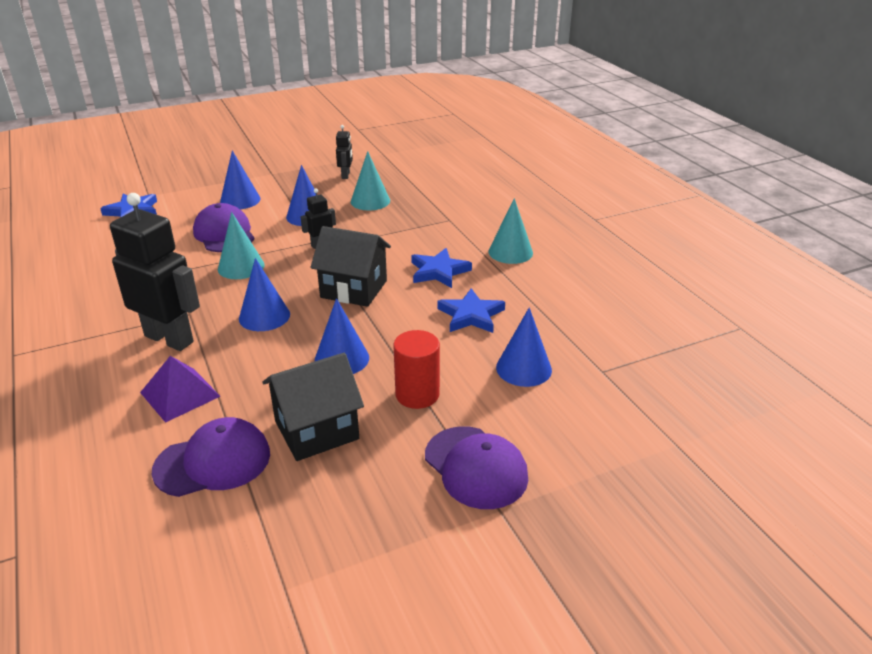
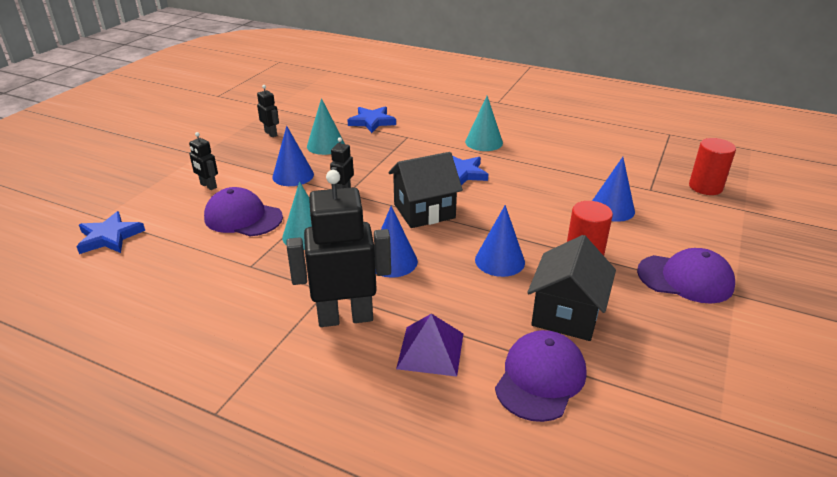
camera: 40 degrees left, 0 degrees up
(240, 200) = (208, 186): blue cone -> black robot
(471, 315) = (529, 192): blue star -> blue star (372, 122)
(673, 400) = (705, 187): none -> red cylinder

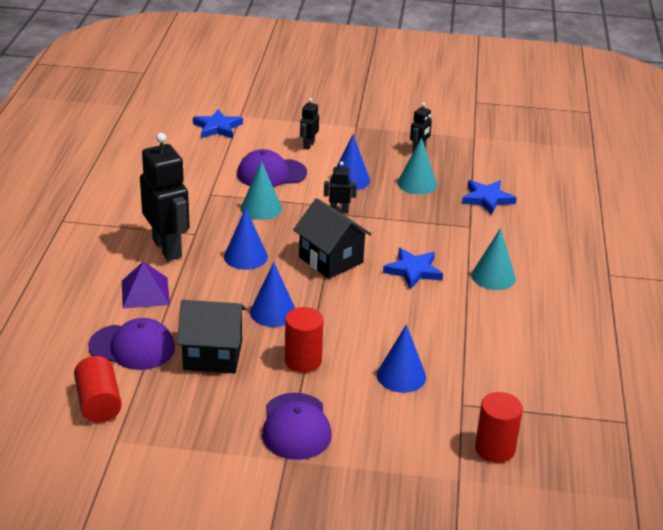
camera: 70 degrees right, 0 degrees up
(243, 217) = (271, 173): purple cap -> purple cap turned 105 degrees counterclockwise
(650, 426) = (98, 403): none -> red cylinder

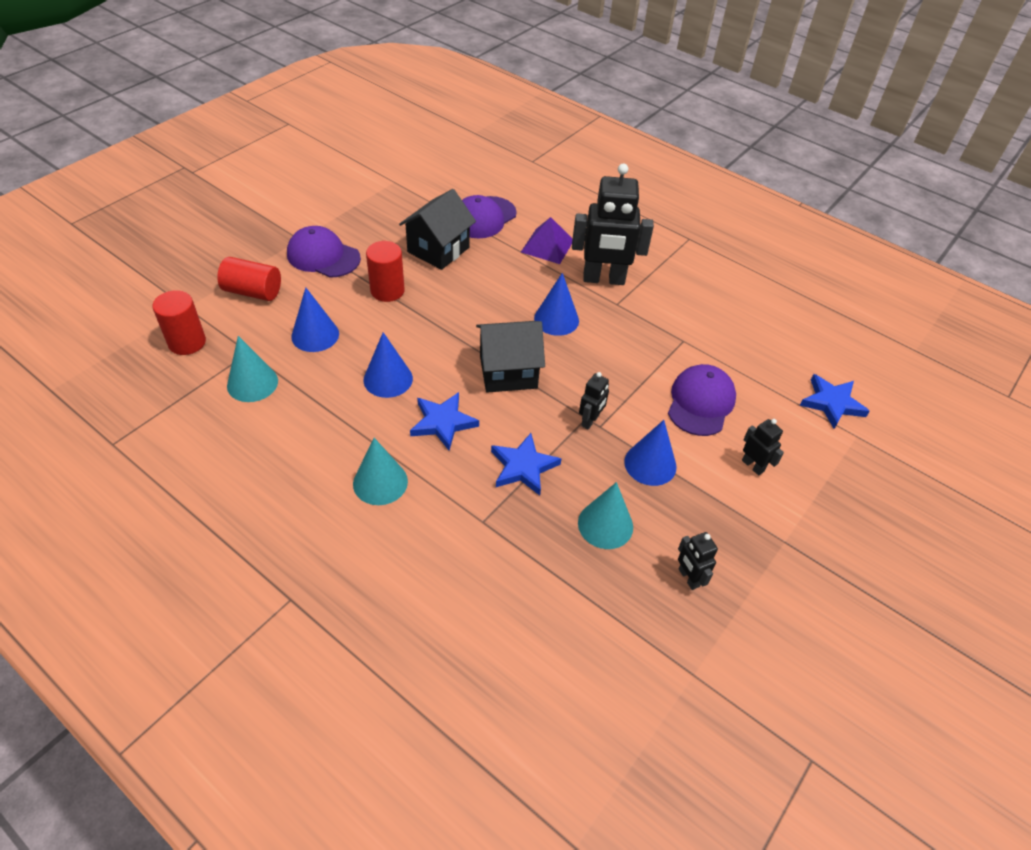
camera: 120 degrees right, 15 degrees up
(98, 403) = (437, 186): red cylinder -> red cylinder (253, 292)
(261, 208) = (633, 364): turquoise cone -> turquoise cone (252, 383)
(273, 312) = (462, 301): blue cone -> blue cone (388, 379)
(487, 199) = (526, 578): blue star -> blue star (523, 467)

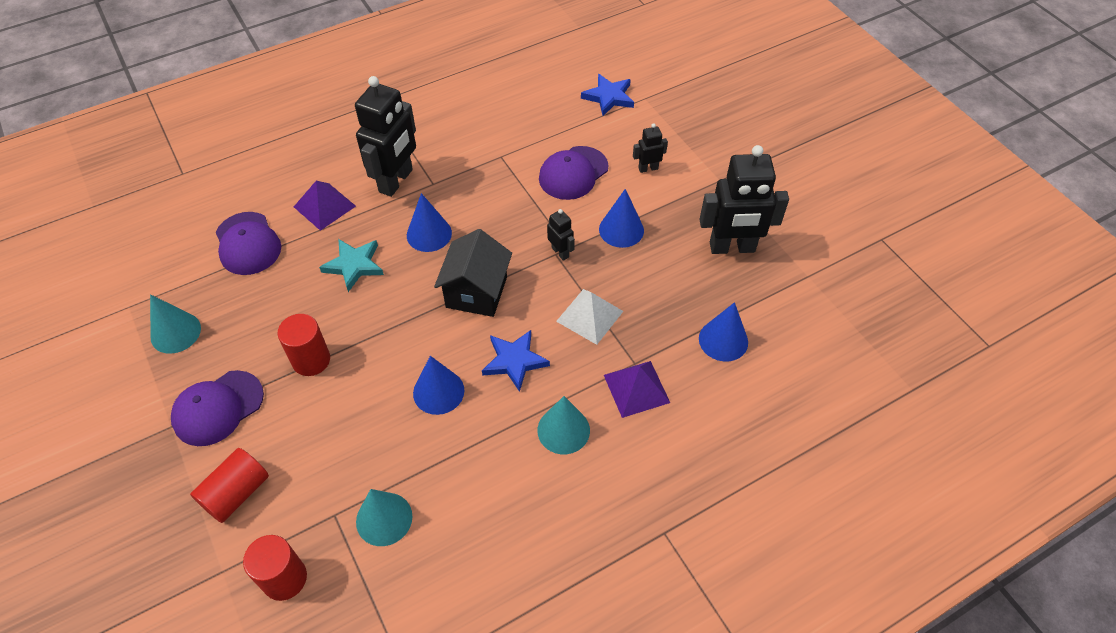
camera: 65 degrees left, 5 degrees up
(315, 335) = (342, 443): blue cone -> blue cone (723, 340)
(438, 249) = (274, 297): black house -> none
(452, 531) = (636, 388): none -> purple pyramid
(495, 284) = (354, 265): none -> turquoise star
(523, 467) = (589, 316): blue star -> white pyramid
(605, 525) = (668, 280): turquoise cone -> turquoise cone (175, 332)
(688, 578) = (732, 248): black robot -> black robot, size x2.16
(700, 402) = (573, 173): purple cap -> purple cap turned 90 degrees counterclockwise

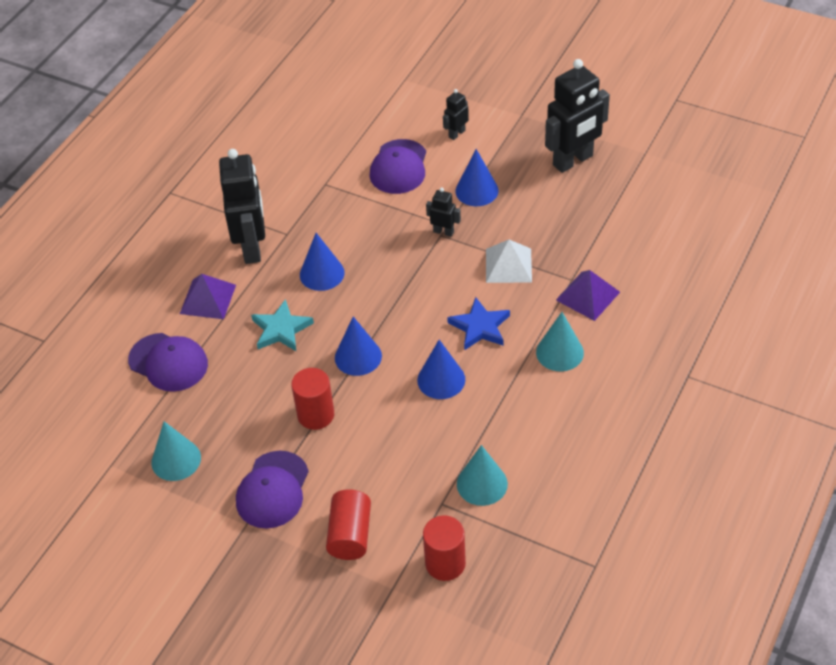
camera: 30 degrees left, 5 degrees down
(476, 292) = (403, 295): black house -> none
(609, 97) = (373, 92): blue star -> none
(723, 340) = (621, 229): blue cone -> blue cone (358, 356)

